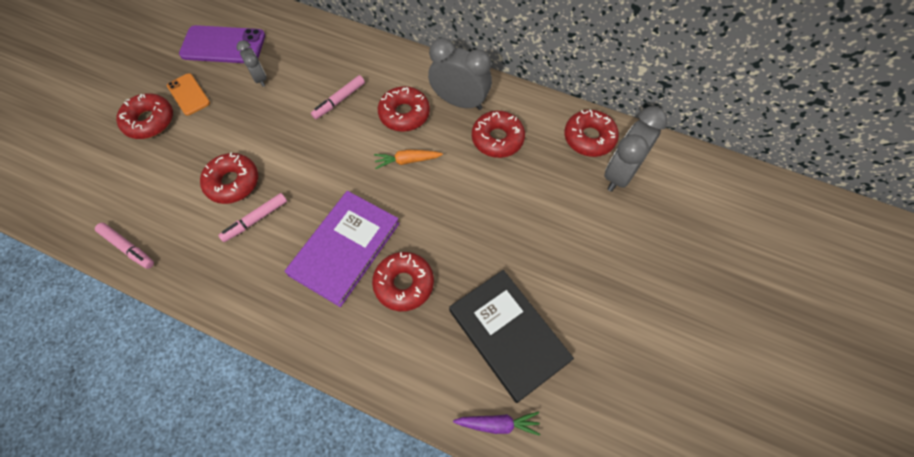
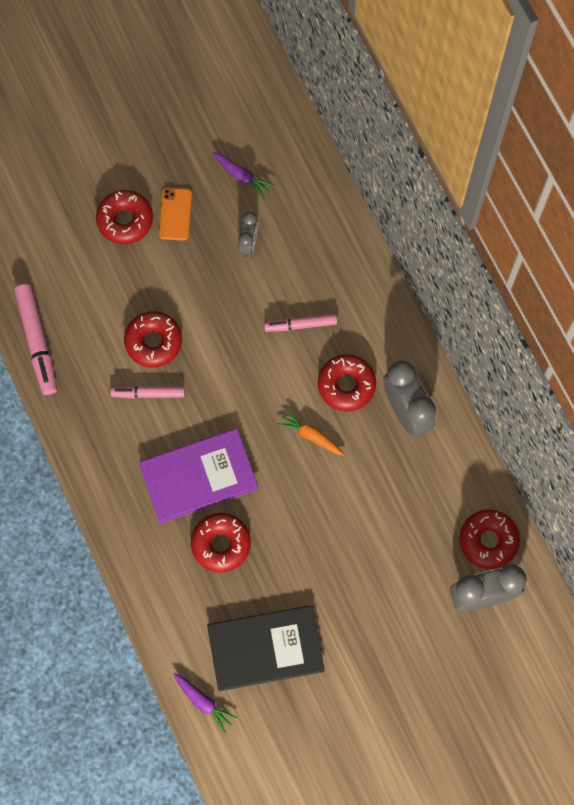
camera: 40 degrees right, 10 degrees up
(127, 247) = (37, 341): pink marker -> pink marker, size x1.58
(223, 45) = (242, 176): purple phone -> purple carrot
(497, 139) = (406, 476): red donut -> none
(508, 335) = (265, 648): black book -> black book turned 75 degrees clockwise

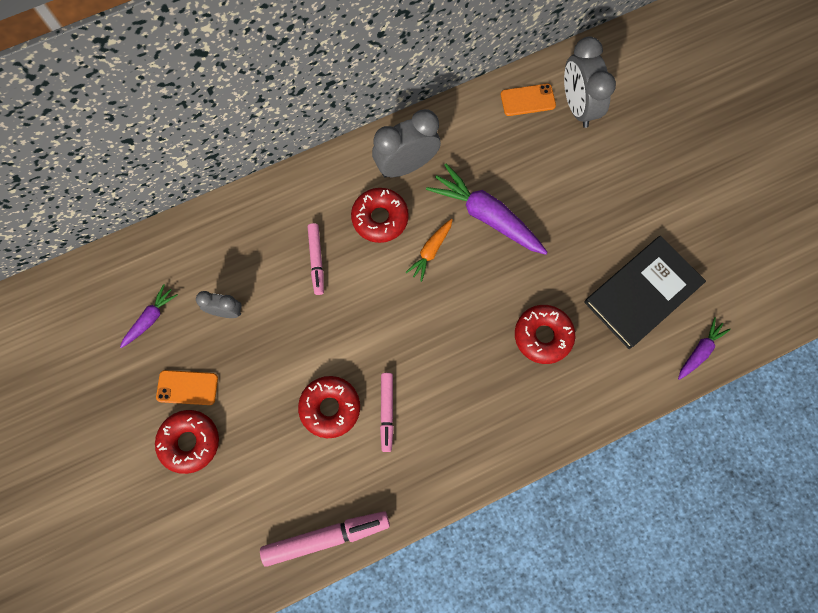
camera: 90 degrees left, 0 degrees up
(198, 477) = (475, 359): purple book -> none
(265, 648) = (642, 293): black book -> black book turned 60 degrees clockwise
(350, 492) = (486, 216): none -> purple carrot
(488, 541) = (527, 100): red donut -> orange phone

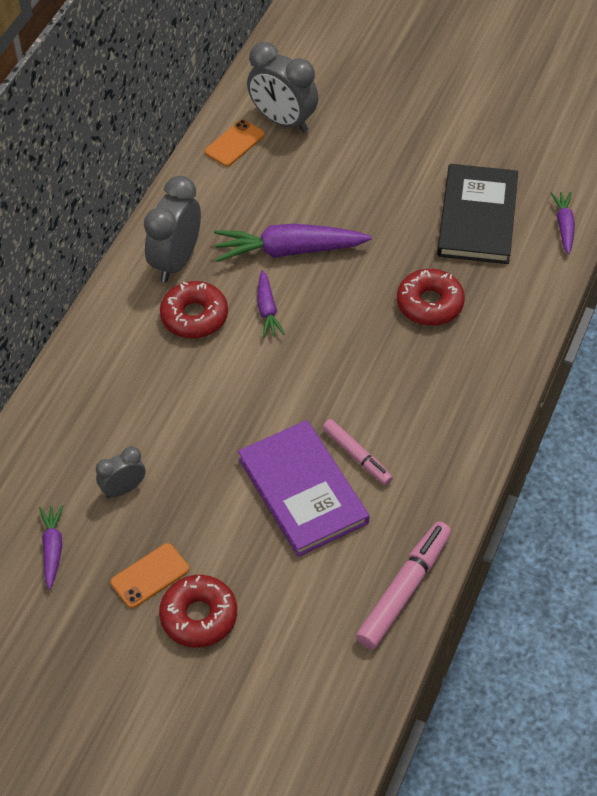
camera: 40 degrees left, 20 degrees down
(316, 260) = (168, 388): pink marker -> none
(330, 408) = (303, 490): red donut -> purple book
(431, 251) = (267, 310): orange carrot -> purple carrot

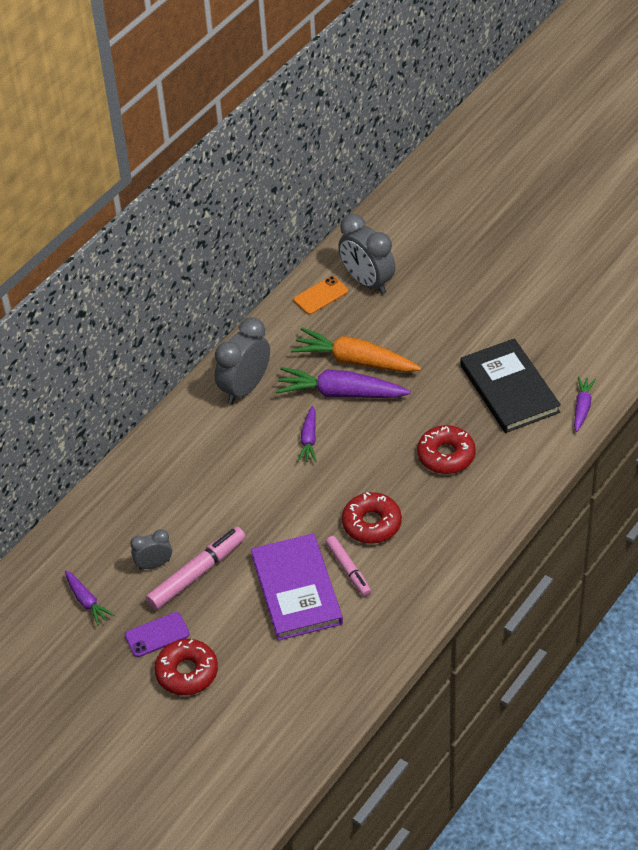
camera: 15 degrees right, 5 degrees down
(52, 549) = (87, 601): purple carrot -> purple carrot turned 135 degrees clockwise
(150, 576) = (157, 635): orange phone -> purple phone
(194, 316) = (247, 436): red donut -> red donut (372, 524)
(295, 211) = (355, 361): none -> orange carrot
(403, 590) = (355, 681): pink marker -> pink marker (196, 574)
(477, 217) = (509, 389): black book -> black book turned 45 degrees counterclockwise

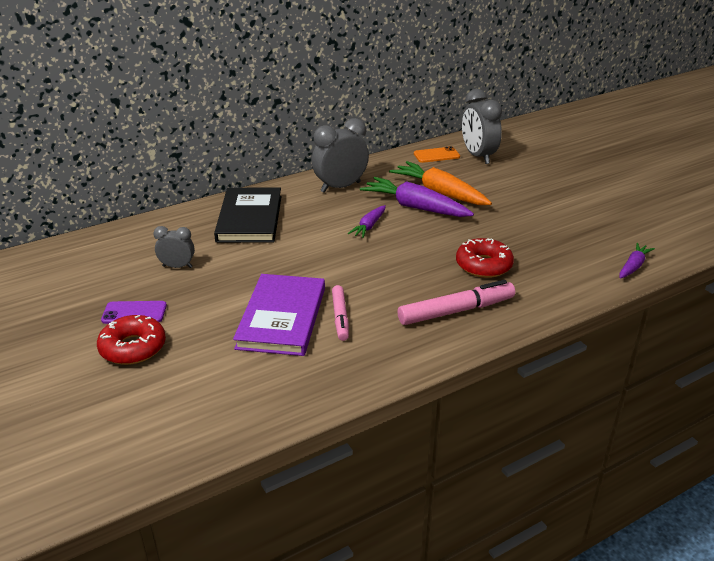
camera: 20 degrees right, 15 degrees down
(87, 601) = (102, 274): purple carrot -> none
(196, 574) = (205, 282): pink marker -> pink marker (455, 311)
(372, 524) = (385, 292): red donut -> none
(509, 389) = (567, 238): black book -> black book (249, 218)

